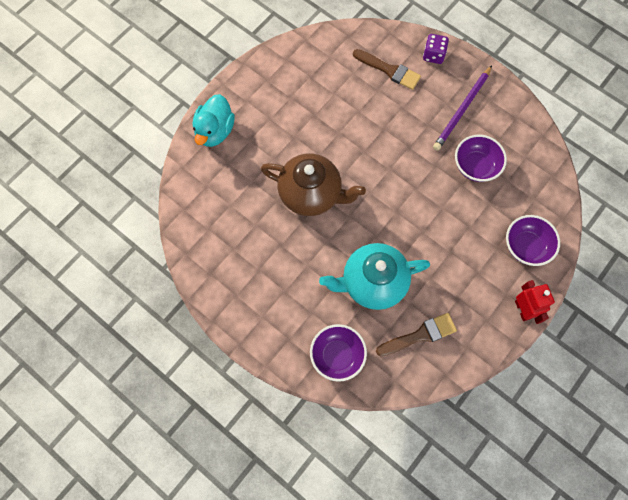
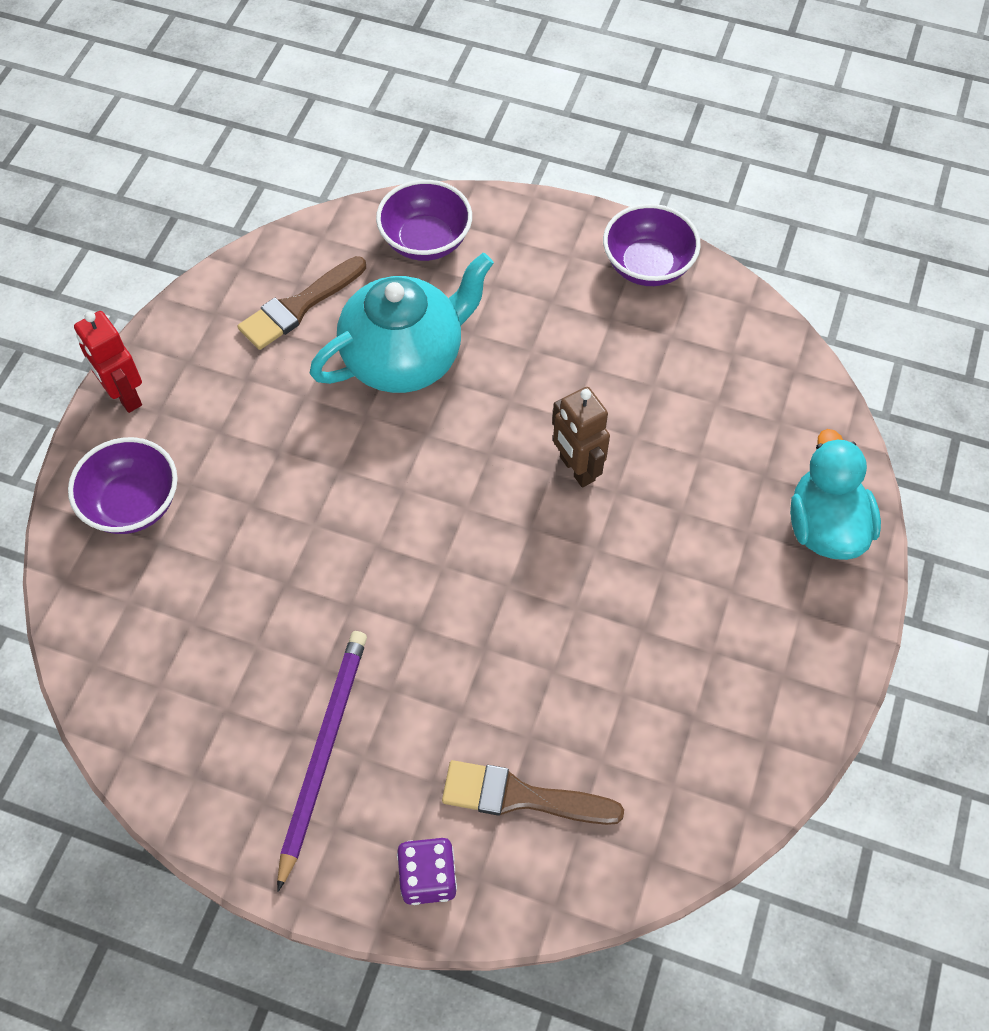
camera: 160 degrees right, 10 degrees down
(311, 194) = (576, 469): brown teapot -> brown robot
(475, 166) = (264, 630): purple bowl -> purple bowl (647, 266)

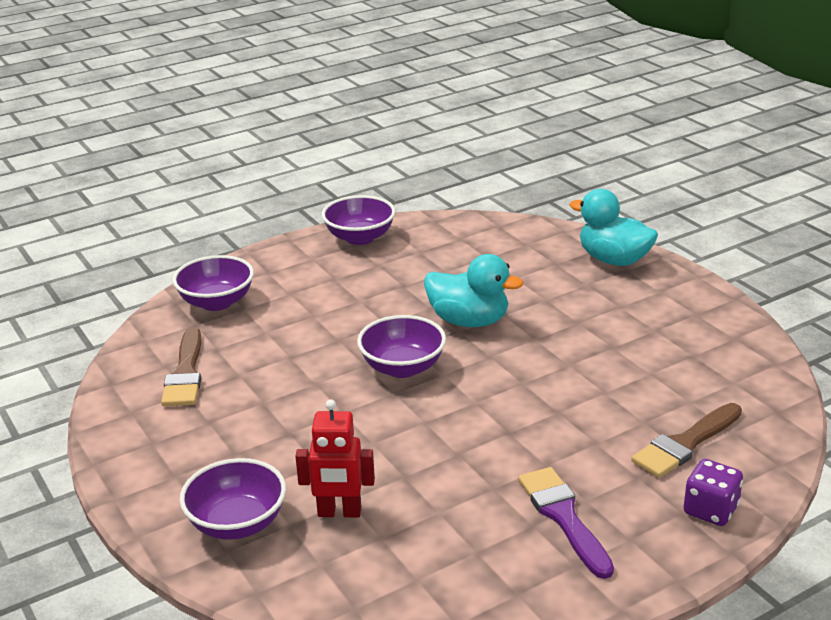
camera: 50 degrees left, 30 degrees down
(125, 396) = (135, 486): red robot -> red robot (339, 512)
(323, 752) = (563, 517): purple pencil -> purple brush
(405, 357) = (294, 348): turquoise teapot -> none
(447, 467) = (402, 367): none -> purple bowl
(576, 469) = (469, 321): brown robot -> turquoise duck

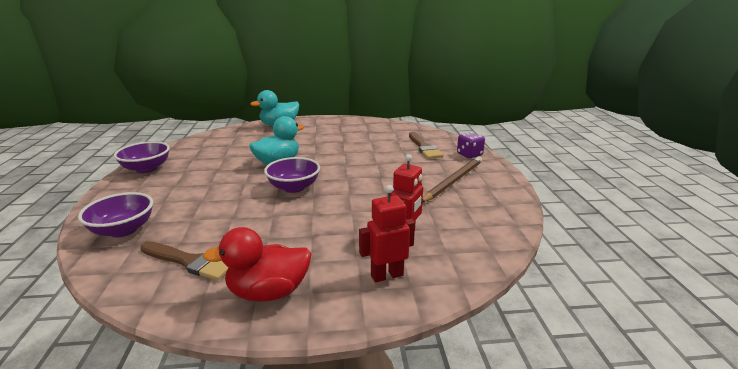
camera: 65 degrees left, 5 degrees down
(161, 448) = (268, 292): none -> red duck
(237, 523) = (386, 275): purple bowl -> red robot
(563, 517) = (453, 181): purple brush -> brown pencil

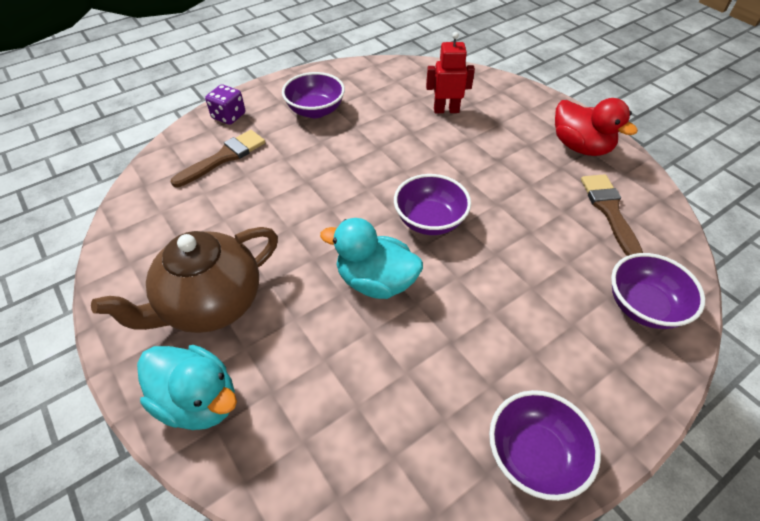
camera: 120 degrees left, 25 degrees up
(320, 132) = (210, 304): none -> brown teapot
(386, 275) = (502, 103): red robot -> none
(453, 181) = (315, 111): brown pencil -> purple bowl

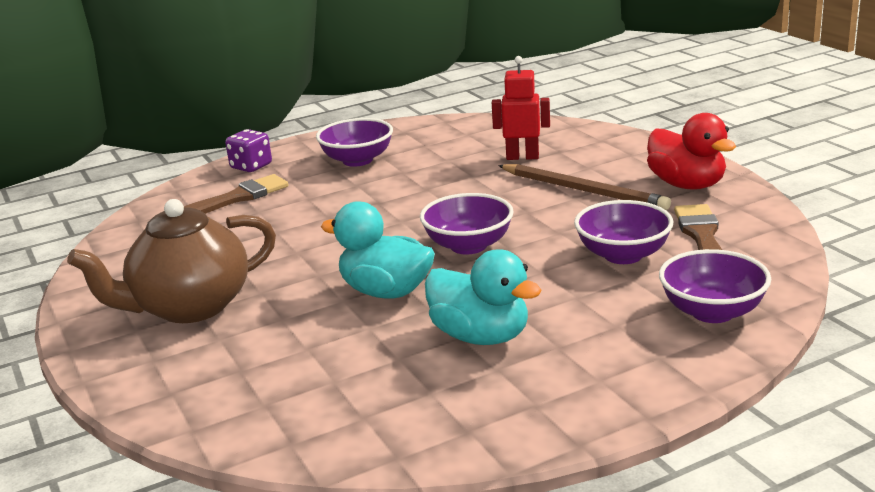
camera: 10 degrees right, 25 degrees down
(198, 401) = (157, 374): turquoise duck -> turquoise duck (481, 336)
(503, 152) = (583, 190): none -> brown pencil
(534, 455) = (527, 419): purple bowl -> purple bowl (623, 255)

